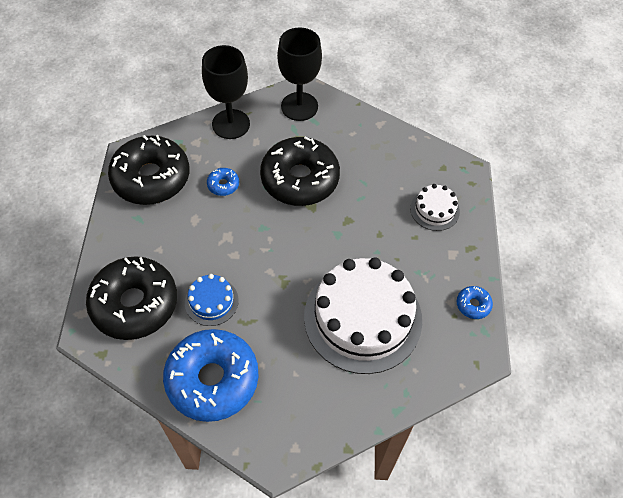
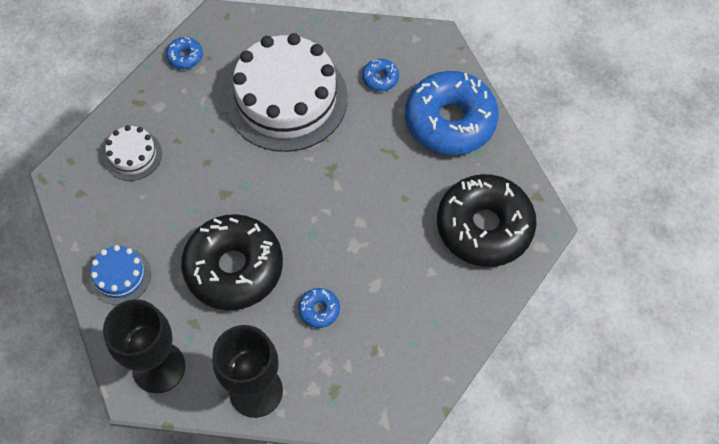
camera: 145 degrees left, 5 degrees up
(151, 178) = (392, 368): black donut -> none
(211, 301) = (410, 188): blue cake -> blue cake (120, 276)
(299, 384) = (380, 78): none -> blue donut

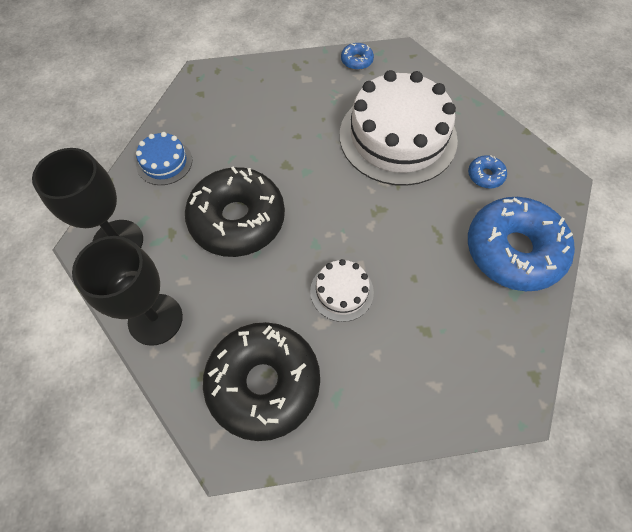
camera: 45 degrees right, 0 degrees up
(133, 155) = (256, 95): white cake -> white cake (341, 291)
(319, 310) = (261, 303): blue donut -> none
(484, 227) = (459, 359): black donut -> black donut (263, 383)

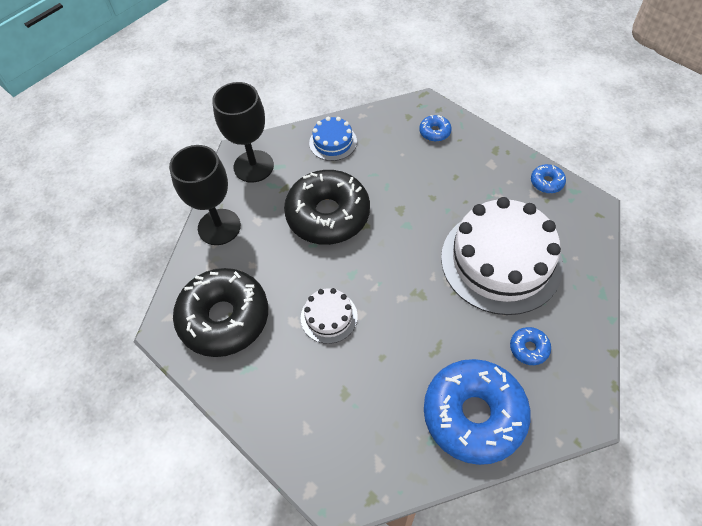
camera: 55 degrees right, 5 degrees down
(236, 89) = (434, 132): none -> blue donut

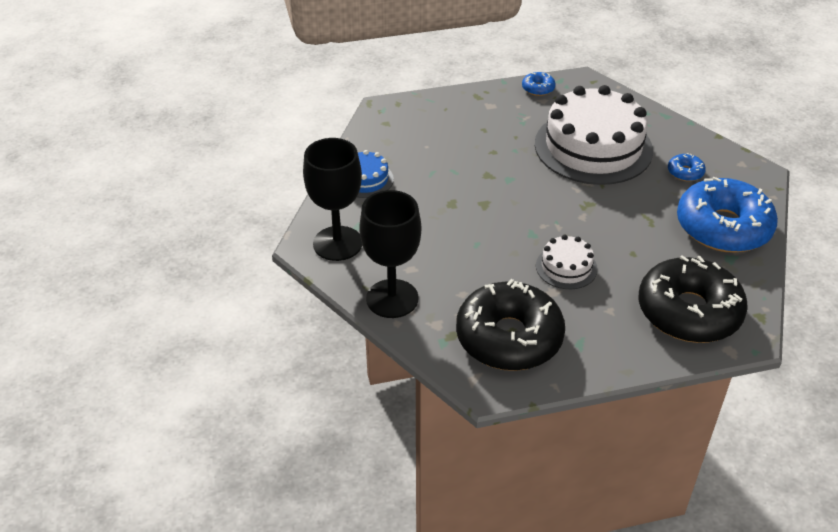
camera: 60 degrees left, 15 degrees down
(328, 215) = (451, 220): black donut -> black donut (689, 312)
(434, 132) = (422, 117): blue donut -> none

